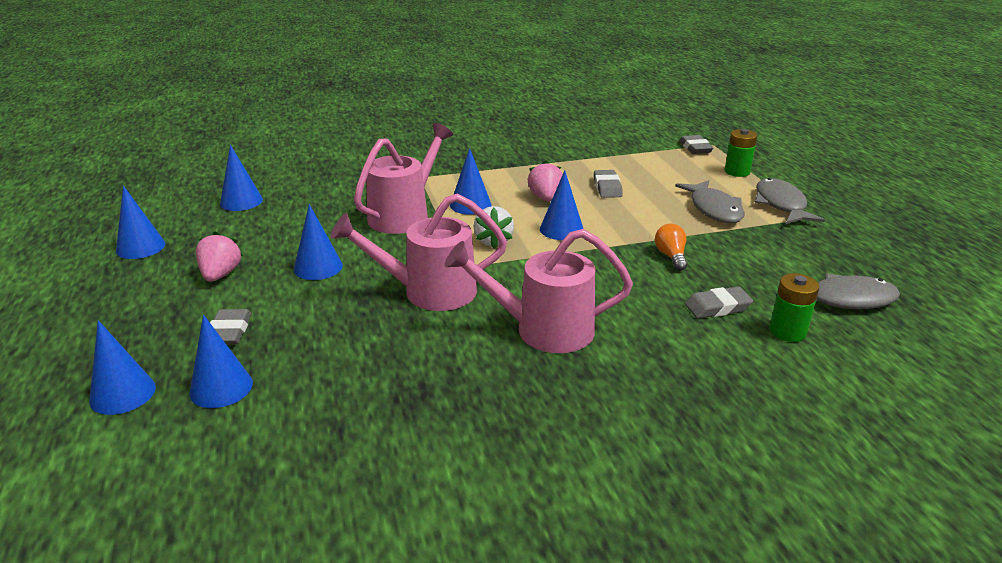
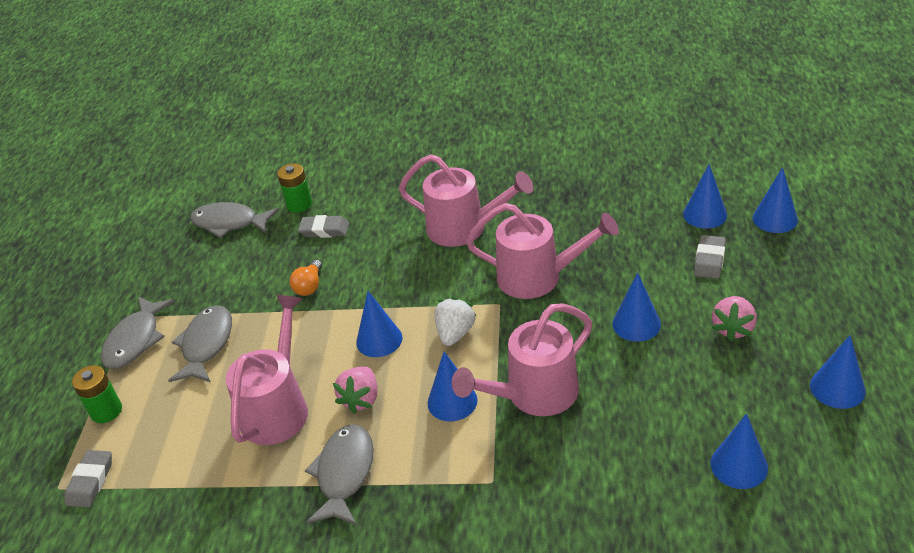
camera: 155 degrees left, 10 degrees up
(526, 168) = (344, 473): none -> grey fish
(607, 187) = (278, 407): grey eraser -> pink watering can

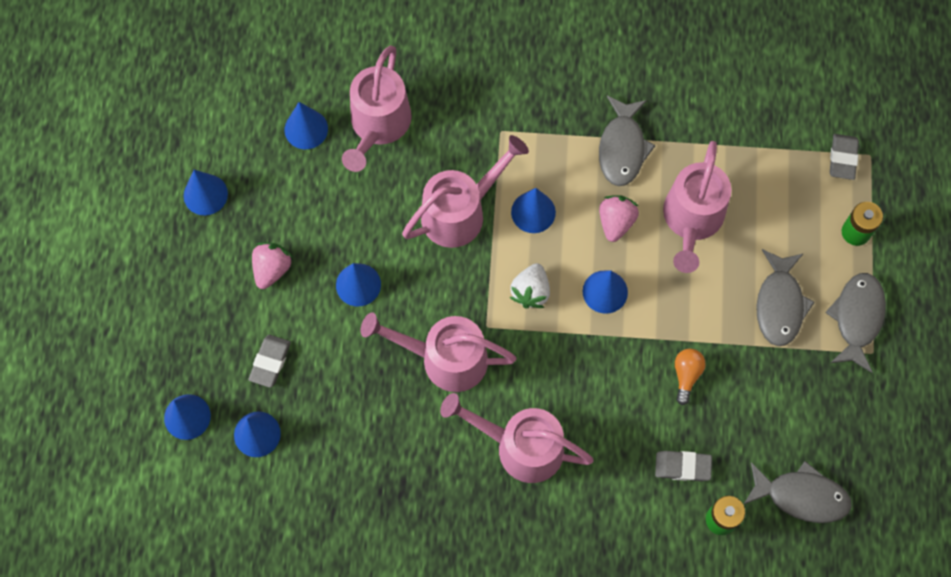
camera: 175 degrees right, 30 degrees up
(647, 475) = (378, 126): none -> pink watering can

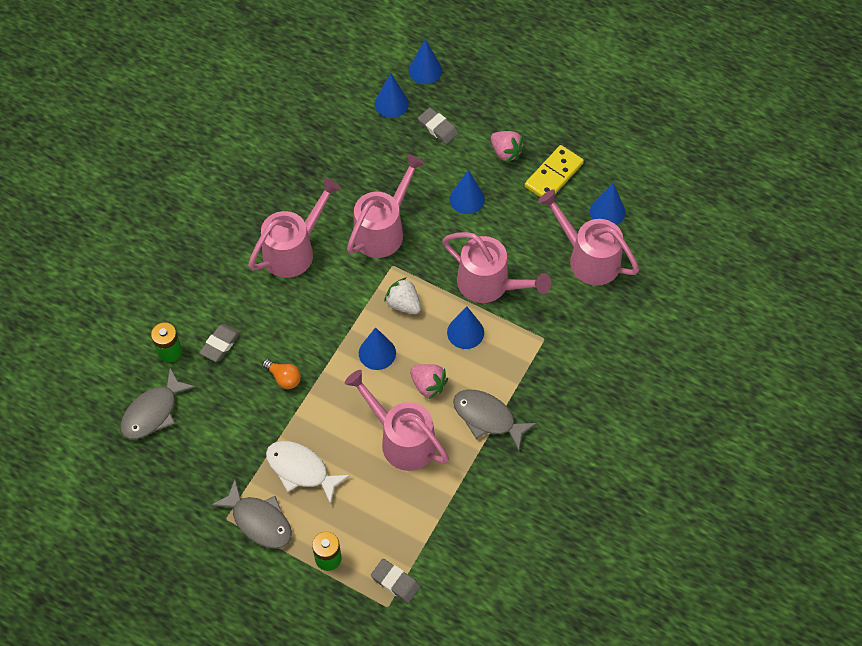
camera: 115 degrees right, 10 degrees down
(205, 194) = (584, 133): blue cone -> none
(281, 204) = (553, 175): none -> yellow domino
(461, 211) = (490, 285): pink watering can -> pink watering can turned 45 degrees counterclockwise
(779, 304) = (301, 470): grey fish -> white fish

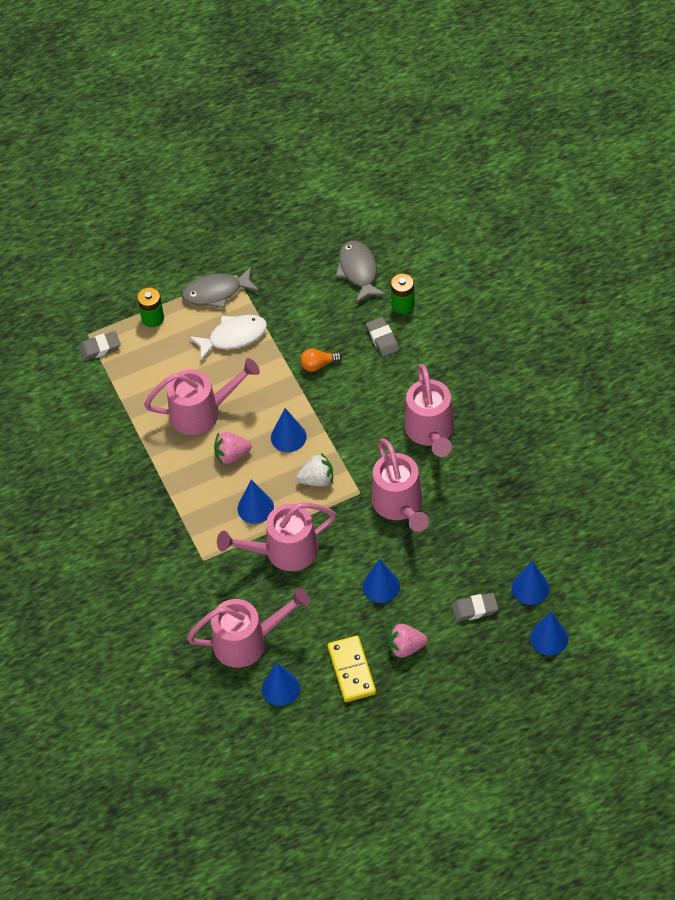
camera: 130 degrees right, 5 degrees down
(487, 418) = (170, 478): grey fish -> none

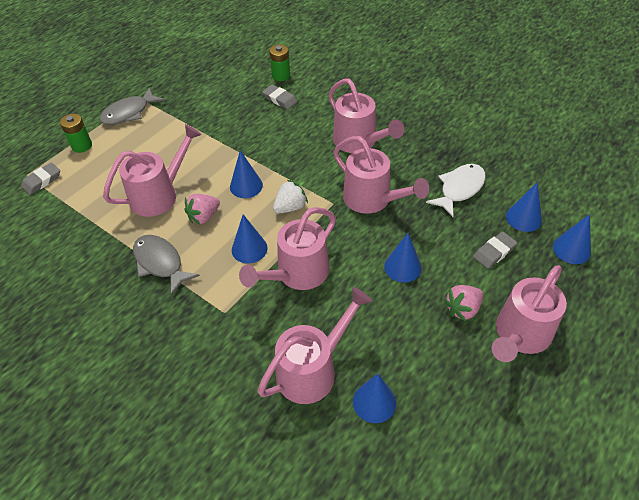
camera: 30 degrees left, 5 degrees down
(233, 337) = (159, 136): white fish -> white fish (459, 189)
(318, 365) = (240, 130): orange light bulb -> none
(351, 670) = (430, 352): yellow domino -> none
(358, 271) = (234, 67): grey fish -> grey fish (160, 263)
(436, 691) = (520, 336): none -> pink watering can

